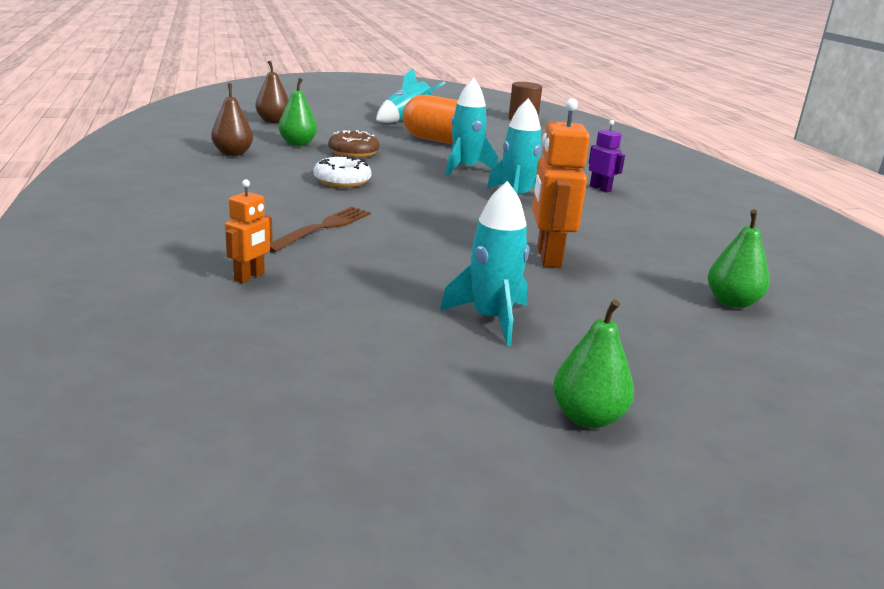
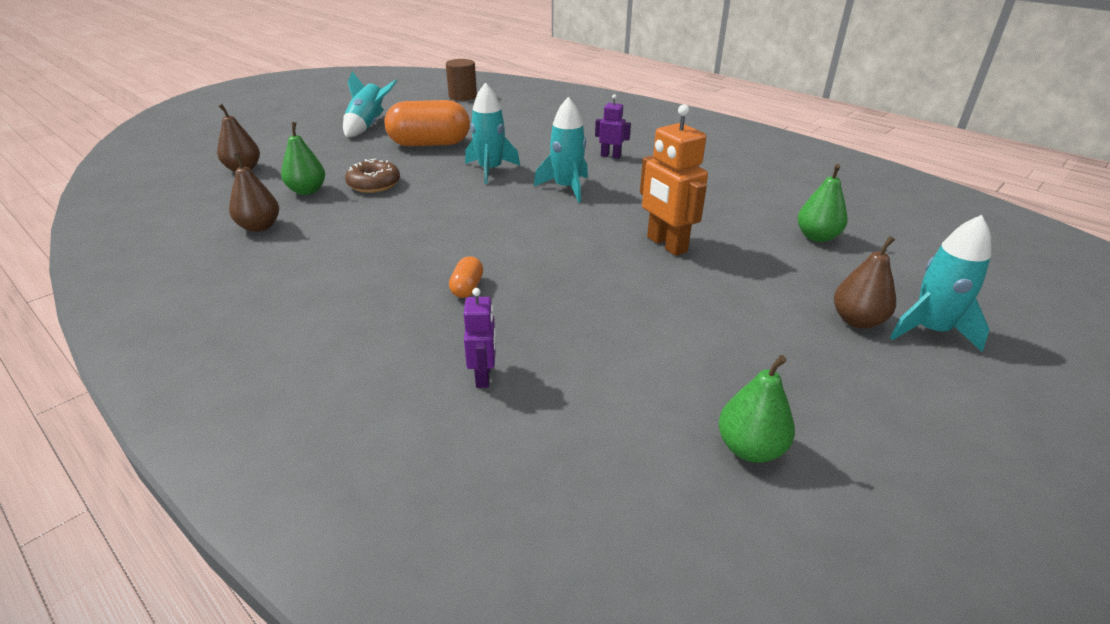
camera: 30 degrees left, 10 degrees up
(249, 277) = (483, 376): orange robot -> purple robot
(323, 228) = (467, 288): brown fork -> orange capsule
(342, 181) = (409, 224): white donut -> none
(491, 319) = (711, 328): turquoise rocket -> turquoise rocket (930, 330)
(587, 417) = (876, 390): green pear -> green pear (750, 449)
(661, 369) = (857, 321): none -> brown pear

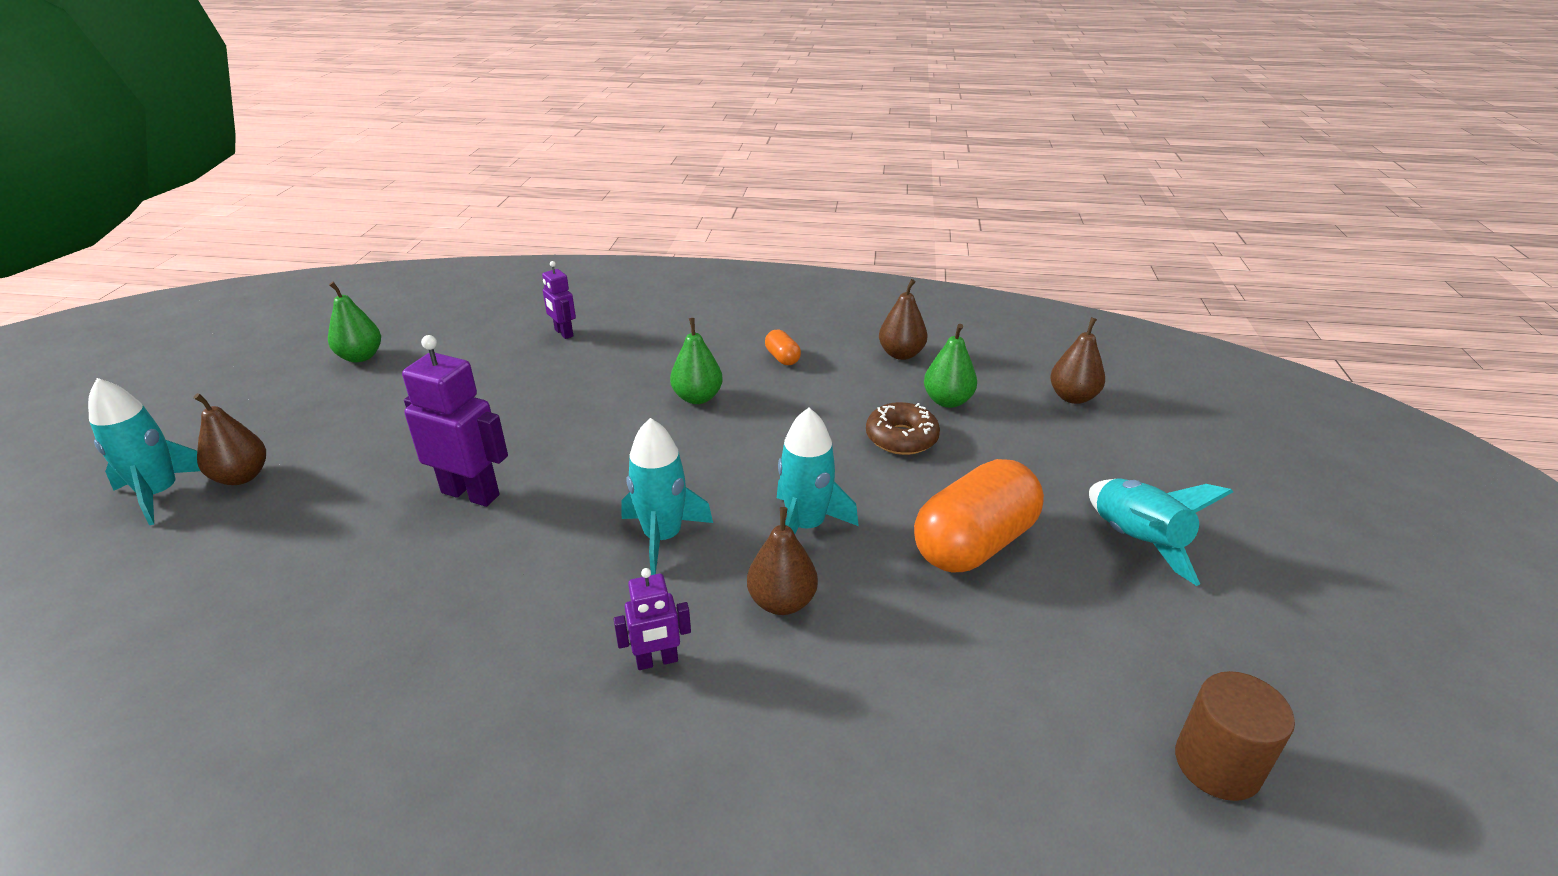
camera: 145 degrees right, 0 degrees up
(467, 288) = (640, 375): orange capsule -> orange capsule (782, 358)
(539, 154) = (782, 602): none -> brown pear
(666, 244) = (471, 493): orange robot -> purple robot
(817, 237) = (253, 591): green pear -> green pear (697, 398)

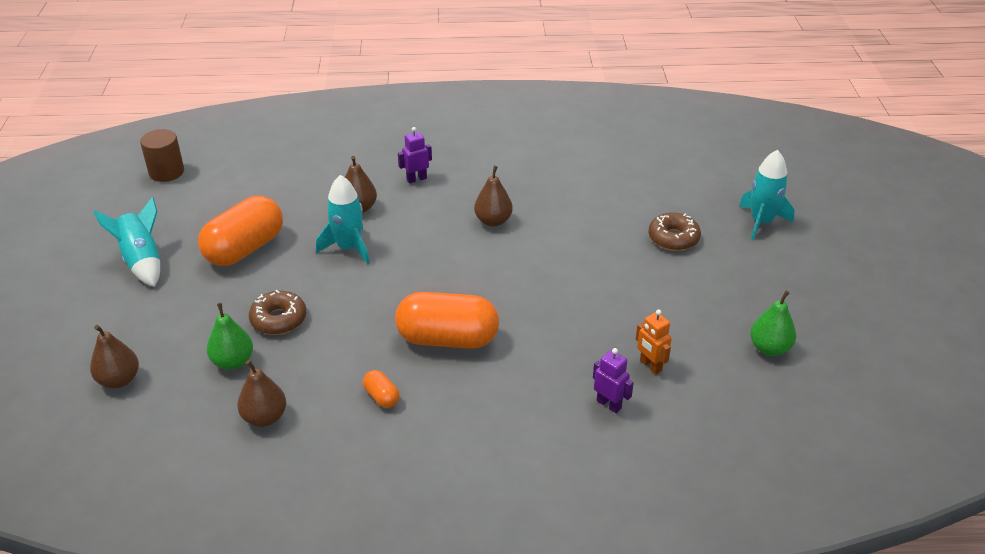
camera: 170 degrees right, 5 degrees up
(241, 476) = (726, 237): brown pear -> brown pear (493, 221)
(316, 484) = (673, 238): none -> brown donut
(471, 493) = (569, 243): purple robot -> none
(496, 355) = (650, 366): none -> orange robot
(662, 537) = (435, 232): turquoise rocket -> none
(697, 398) = (447, 339): green pear -> orange capsule

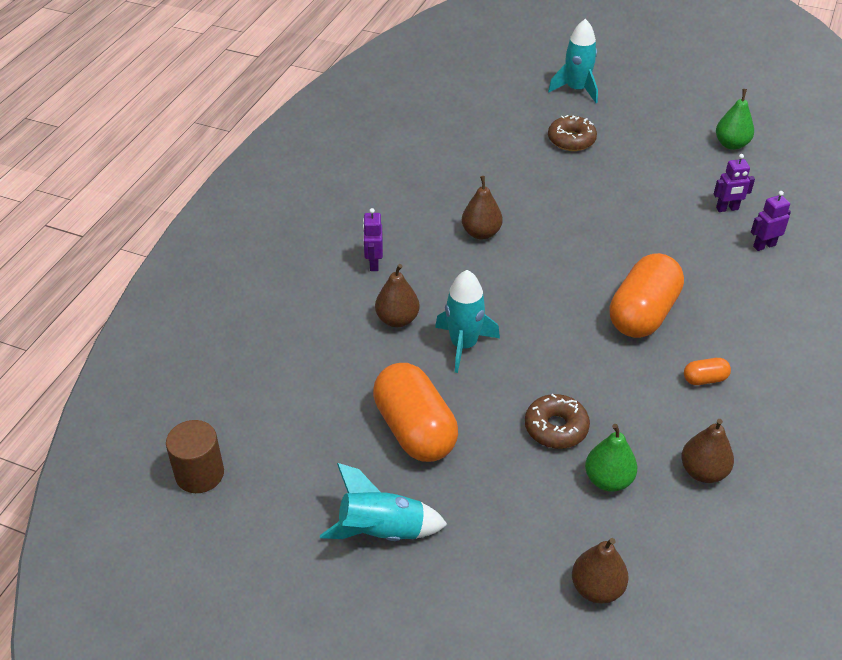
camera: 65 degrees left, 5 degrees up
(650, 366) = (727, 209): orange robot -> purple robot

